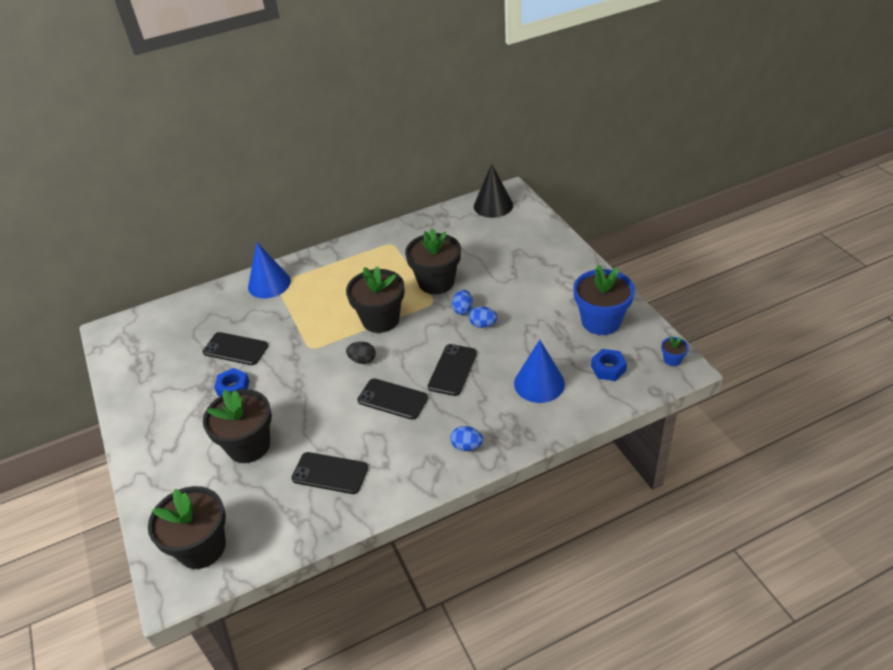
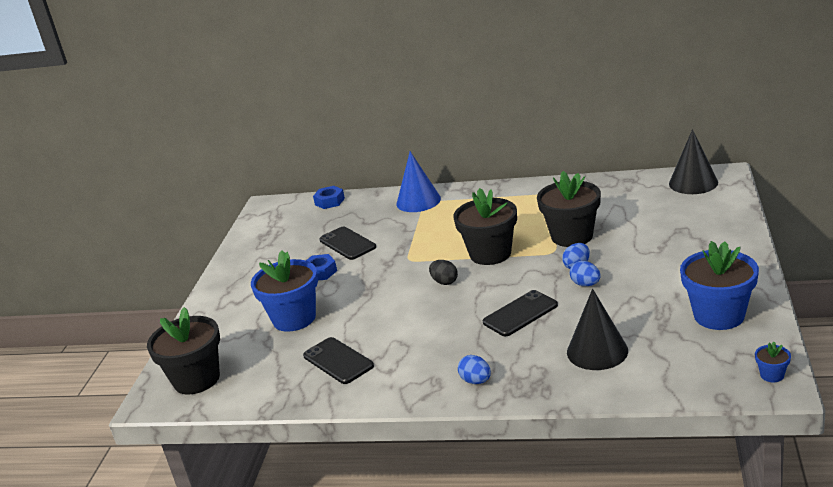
camera: 35 degrees right, 15 degrees down
(249, 445) = (294, 318): black flower pot -> blue flower pot
(392, 399) = (443, 321): black phone -> none
(539, 383) = (597, 351): blue cone -> black cone
(608, 368) = (686, 361): blue nut -> blue nut (329, 201)

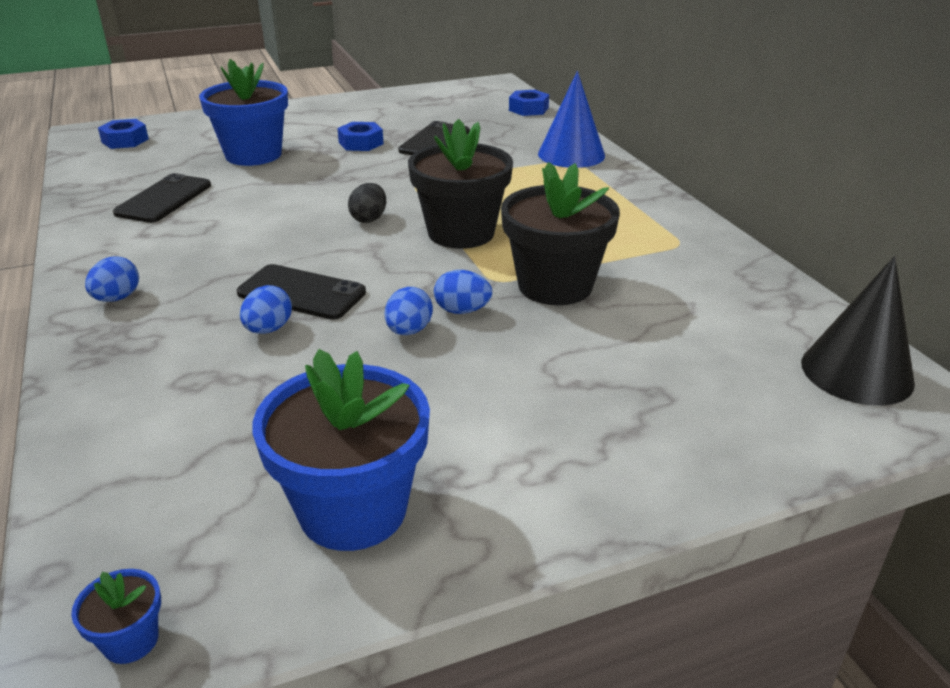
camera: 55 degrees right, 5 degrees up
(196, 379) = (125, 140): black flower pot -> blue nut
(553, 327) = (268, 329): none -> blue egg
(597, 351) = (204, 386): black cone -> none

